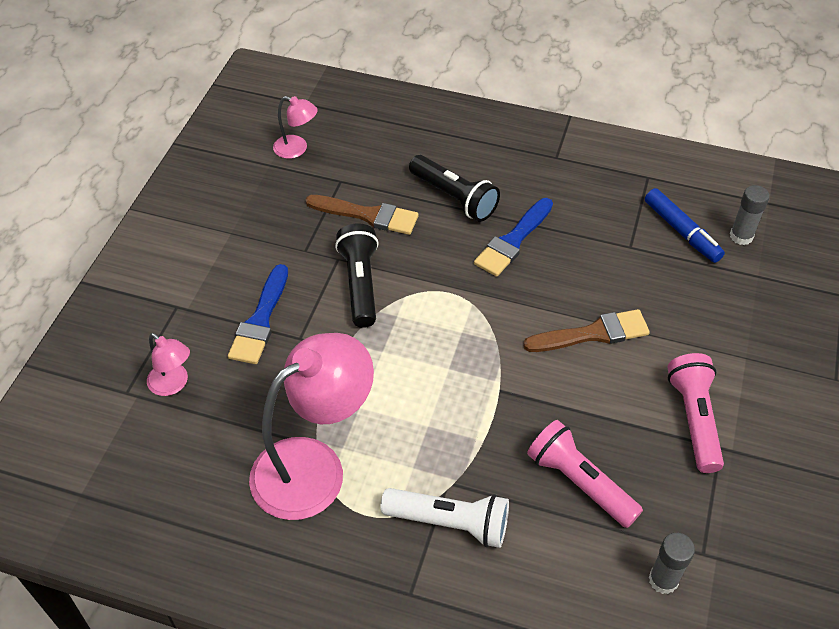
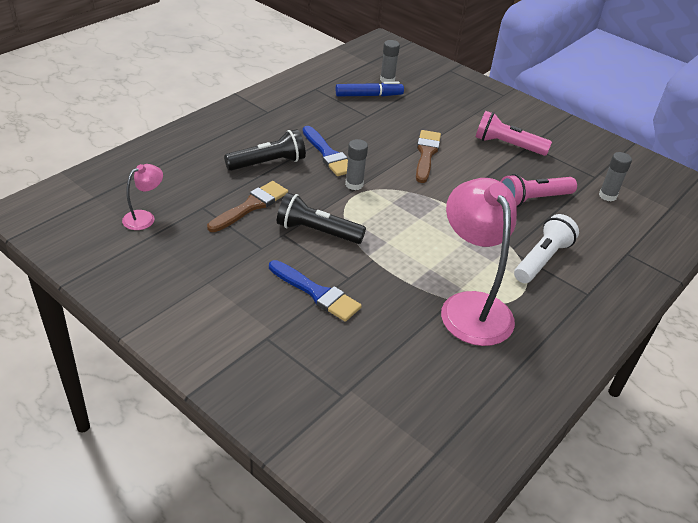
camera: 70 degrees left, 10 degrees down
(173, 384) = (351, 362): pink lamp -> none
(470, 285) = (354, 184): none -> grey glue stick

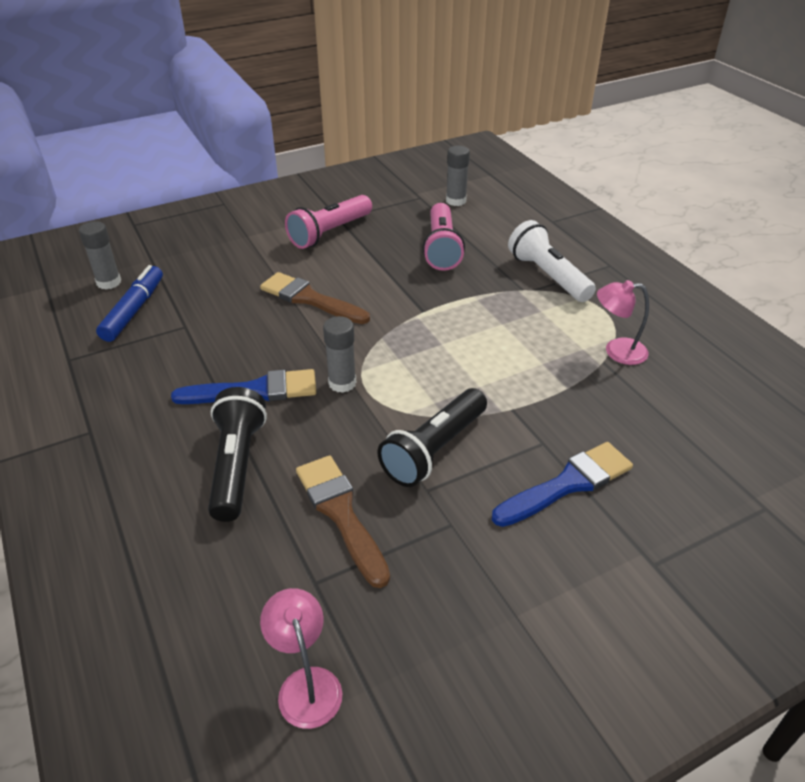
camera: 65 degrees left, 0 degrees up
(471, 306) = (616, 351): pink lamp -> pink lamp, size x0.47

